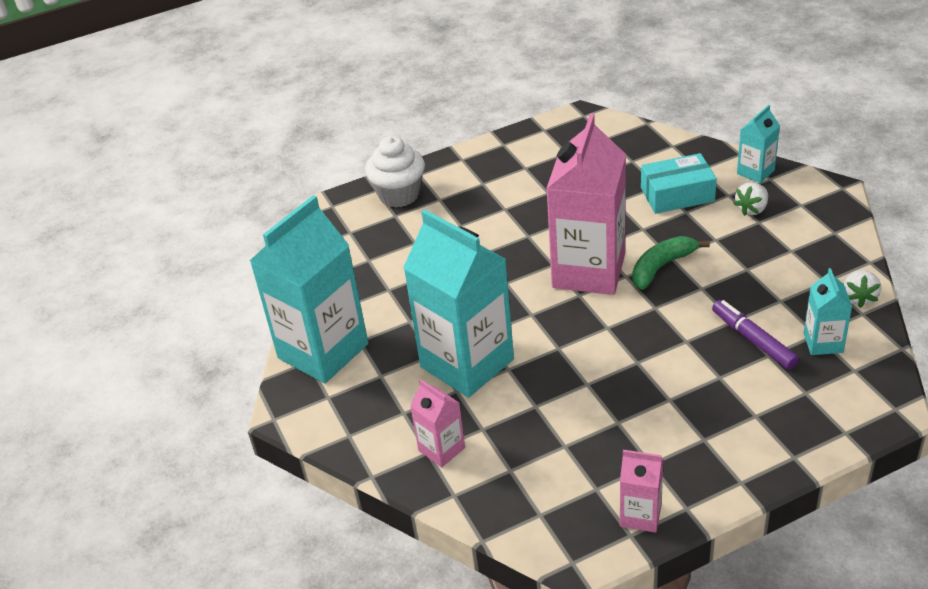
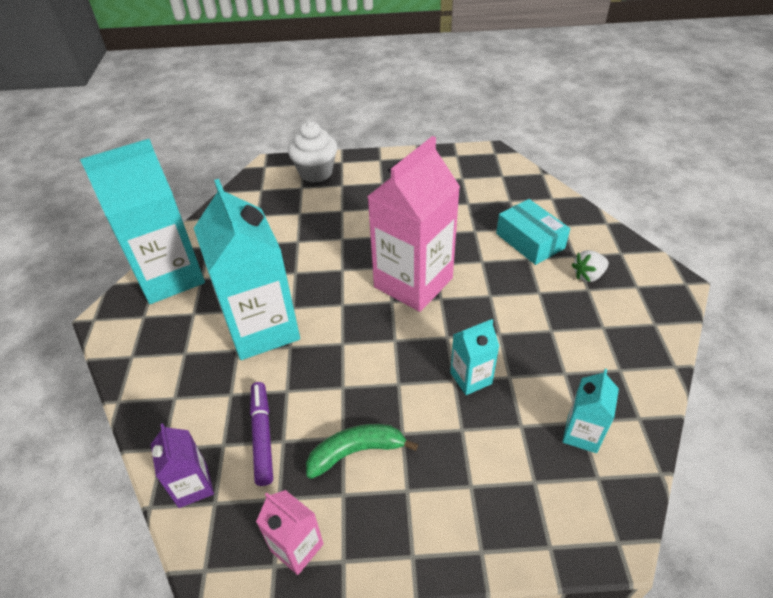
camera: 20 degrees right, 5 degrees up
(441, 449) = (186, 399): pink carton -> none
(509, 510) = (193, 486): none -> purple carton
(661, 267) = (476, 301): green banana -> green banana (356, 452)
(677, 194) = (530, 241): turquoise box -> turquoise box turned 45 degrees clockwise
(753, 340) = (515, 404): purple marker -> purple marker (262, 436)
(755, 172) = (611, 243): turquoise carton -> turquoise carton (471, 378)
(859, 297) = (644, 399): white strawberry -> none

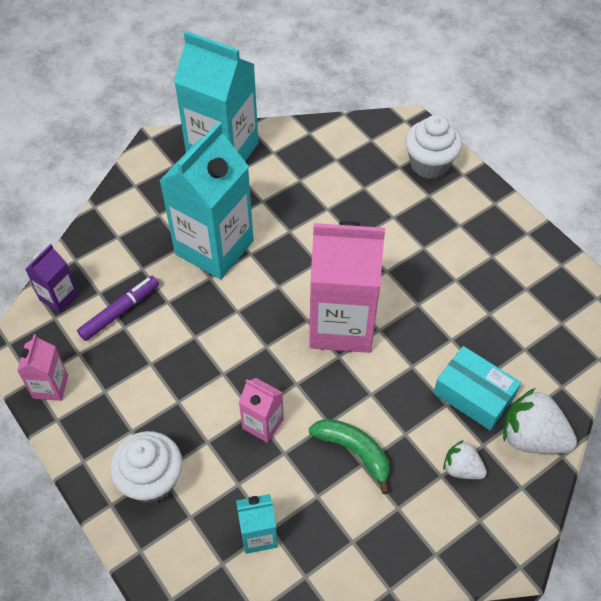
camera: 55 degrees right, 10 degrees up
(356, 452) = (143, 379): green banana -> green banana (354, 451)
(471, 378) = (263, 424): turquoise carton -> pink carton
(476, 497) = (152, 480): none -> white cupcake
(530, 241) = (474, 395): turquoise box -> turquoise box turned 75 degrees counterclockwise
(583, 229) = (532, 437): none -> white strawberry

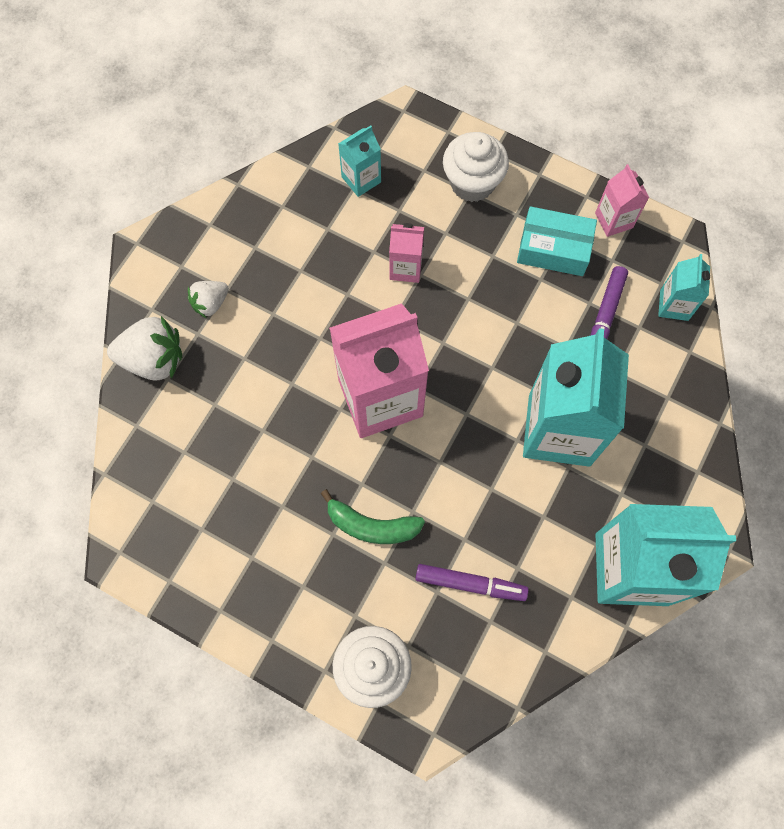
camera: 155 degrees right, 15 degrees up
(59, 297) = (674, 305): purple carton -> turquoise carton
(338, 183) = (470, 584): none -> purple marker
(354, 451) = (312, 278): green banana -> green banana (371, 525)
(461, 468) = (210, 303): white strawberry -> white strawberry turned 135 degrees clockwise
(474, 395) = (221, 379): turquoise box -> turquoise box (553, 249)

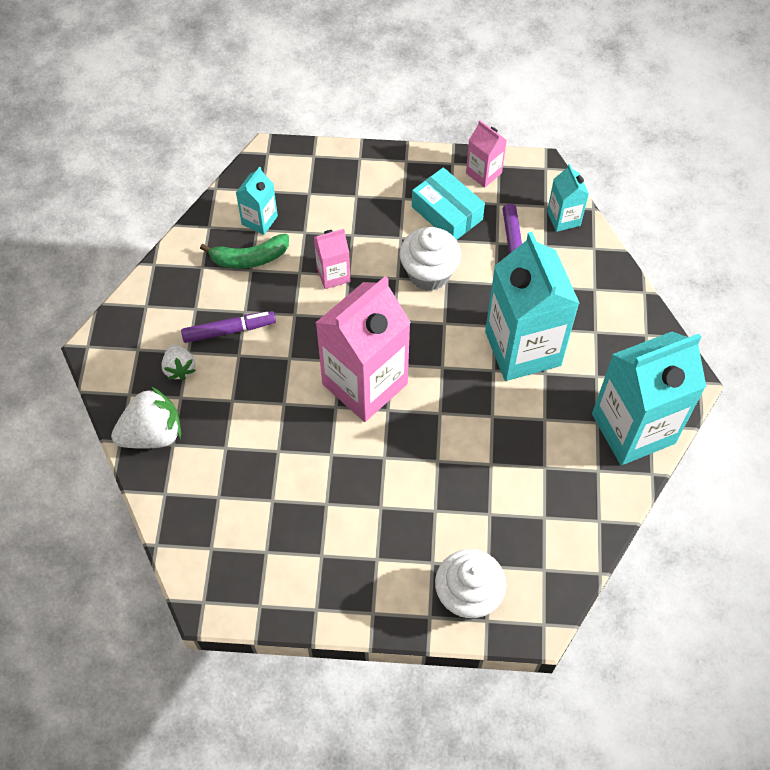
camera: 25 degrees left, 10 degrees down
(210, 303) = (179, 368): white strawberry -> white strawberry turned 45 degrees counterclockwise
(371, 525) = (409, 486): green banana -> green banana (249, 258)
(470, 584) = (513, 496): purple marker -> purple marker (229, 330)
(472, 183) = (354, 188): white cupcake -> white cupcake (429, 273)
(553, 249) = (447, 213): turquoise box -> turquoise box turned 60 degrees clockwise

